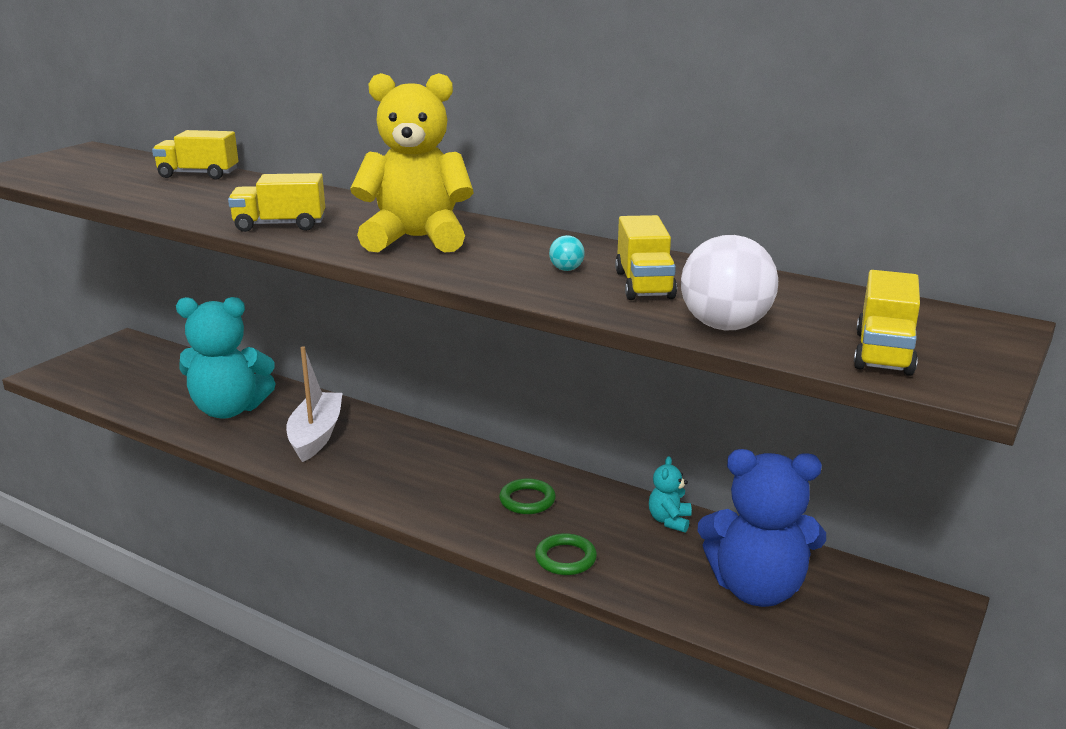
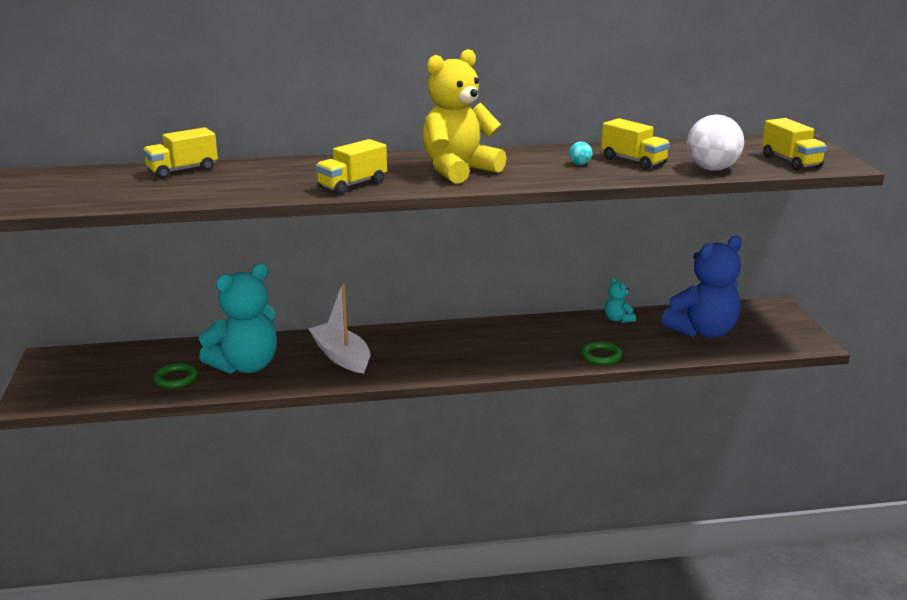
camera: 40 degrees left, 0 degrees up
(527, 500) = (533, 339): green ring -> green ring (175, 379)

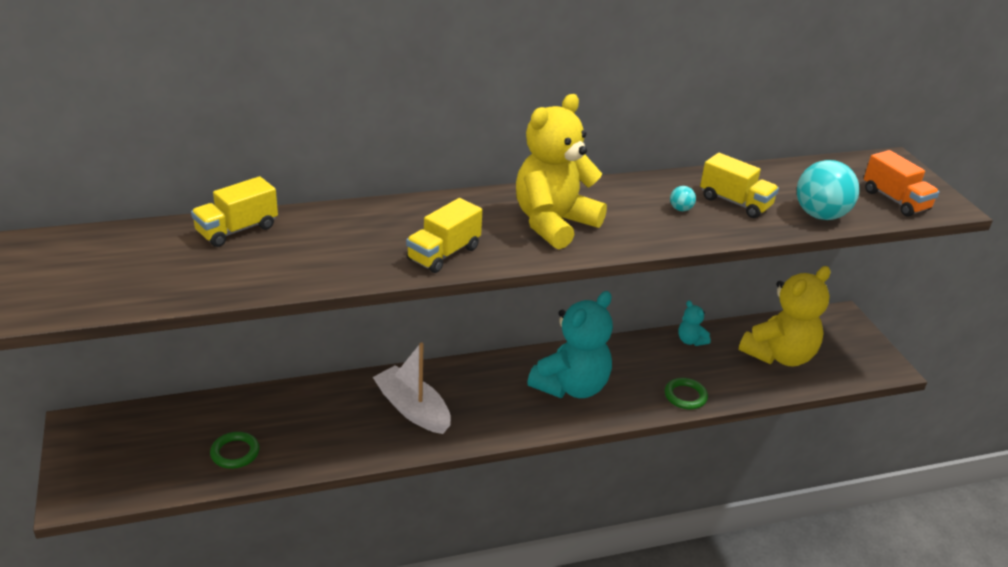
camera: 10 degrees left, 10 degrees up
(246, 366) = (310, 429): turquoise teddy bear -> turquoise teddy bear (571, 386)
(703, 331) = (779, 355): blue teddy bear -> yellow teddy bear
(712, 169) = (820, 215): white ball -> turquoise ball
(791, 161) = (895, 200): yellow truck -> orange truck

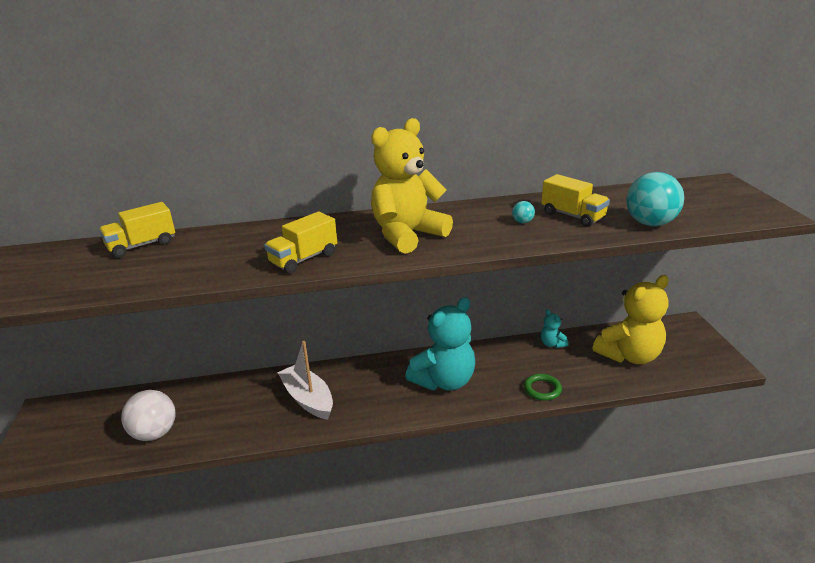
camera: 10 degrees right, 5 degrees down
(235, 453) = (154, 433): green ring -> white ball
(895, 200) = (722, 210): orange truck -> none

